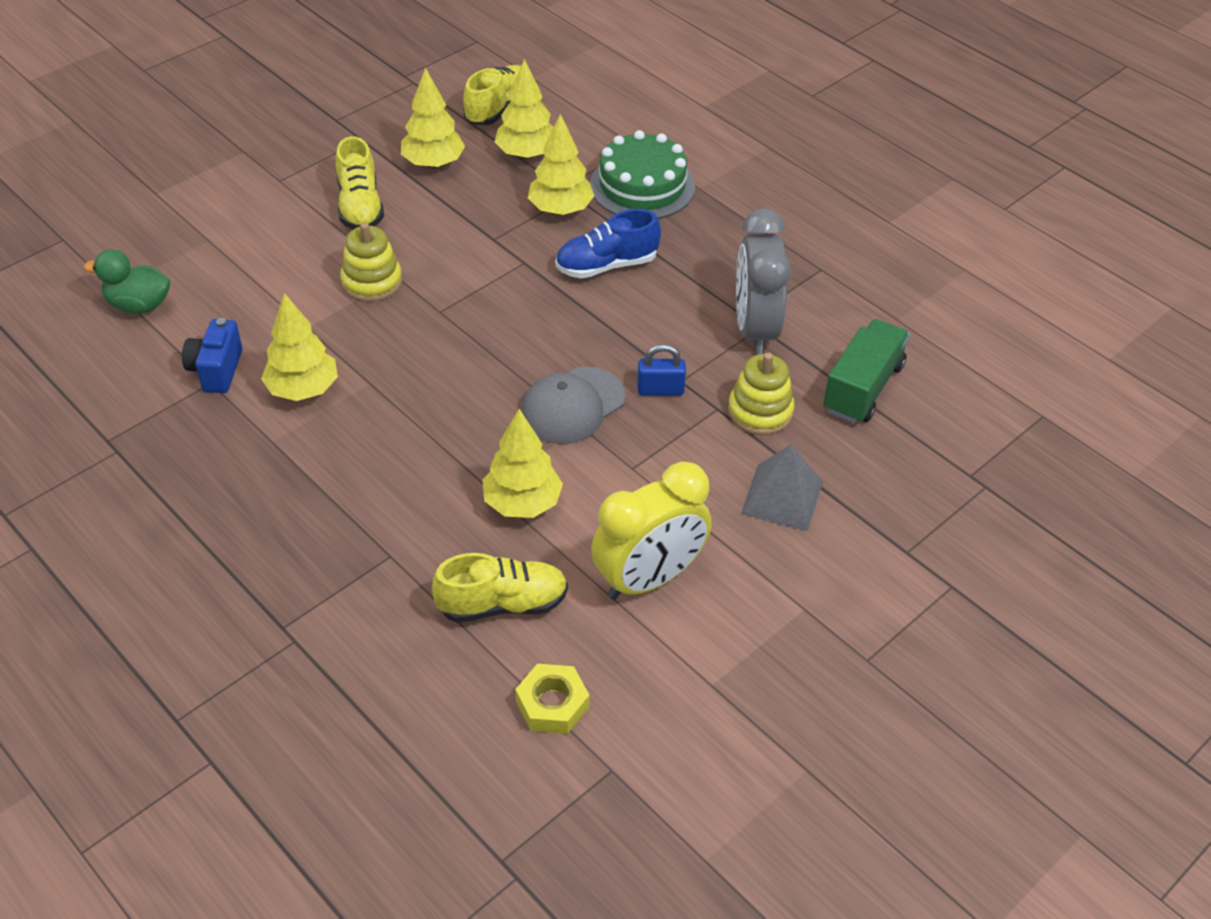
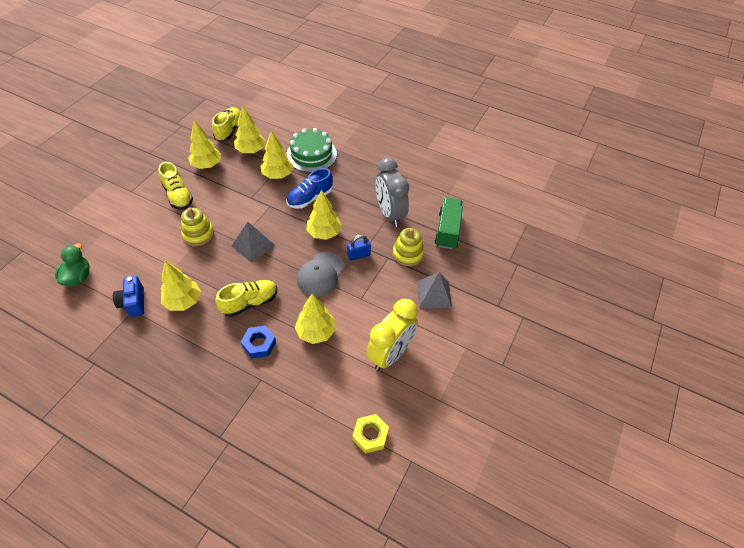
camera: 20 degrees left, 5 degrees up
(139, 305) = (78, 277): green duck -> green duck turned 105 degrees clockwise
(410, 496) = (259, 344): none -> blue nut
(465, 324) = (253, 245): none -> grey pyramid
(502, 604) = (326, 389): yellow shoe -> yellow shoe (249, 303)
(608, 334) = (324, 233): none -> yellow tree

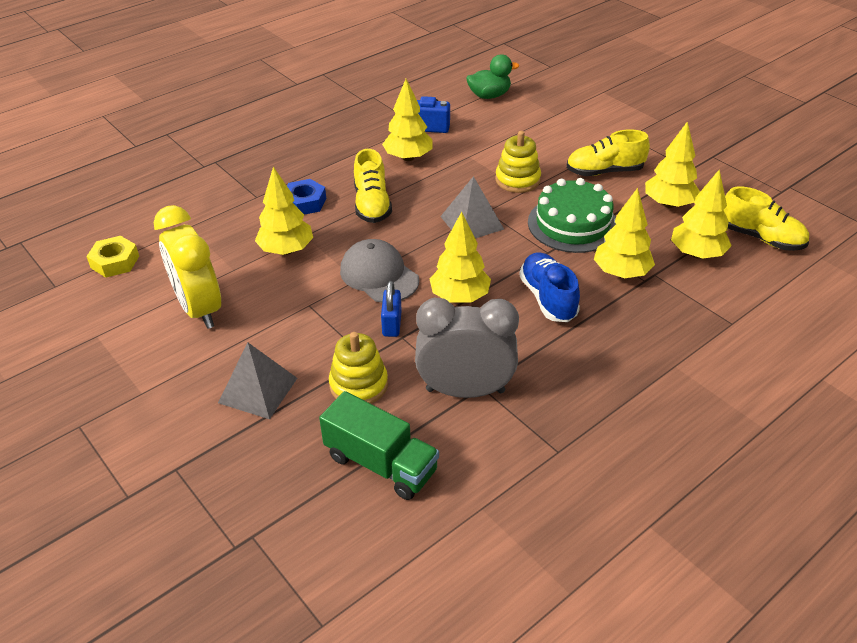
camera: 115 degrees right, 10 degrees down
(78, 277) = (489, 95): green duck -> green duck turned 45 degrees counterclockwise
(311, 154) = (668, 325): green cake -> green cake (572, 224)

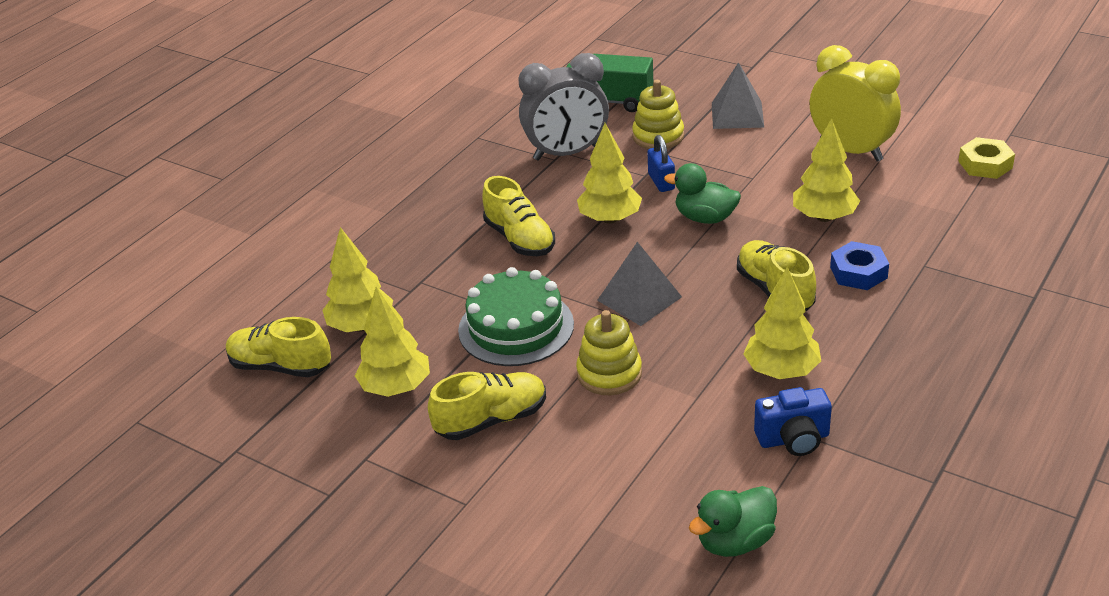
camera: 165 degrees right, 5 degrees down
(379, 275) = (705, 218): grey cap -> green duck
(548, 298) = (519, 239): blue shoe -> yellow shoe
(621, 273) = (447, 283): yellow tree -> none

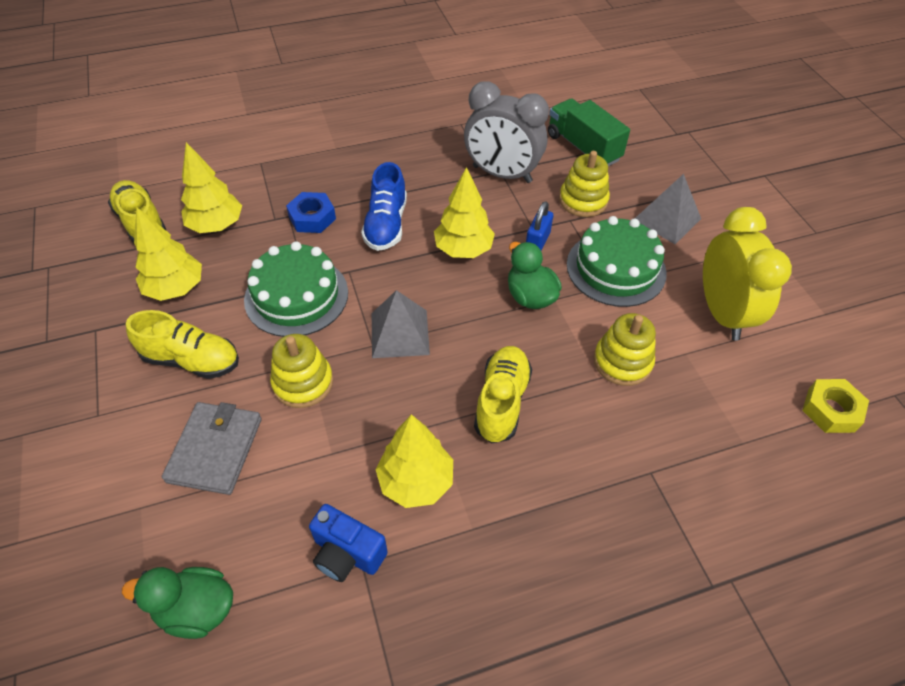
camera: 35 degrees right, 15 degrees up
(519, 239) = (386, 225): yellow shoe -> blue shoe
(603, 455) = (215, 449): none -> grey wallet
(743, 165) = (616, 268): none -> green cake
(824, 217) = (622, 362): yellow tree -> yellow stacking toy
(858, 272) = (586, 436): blue nut -> blue nut (312, 217)

